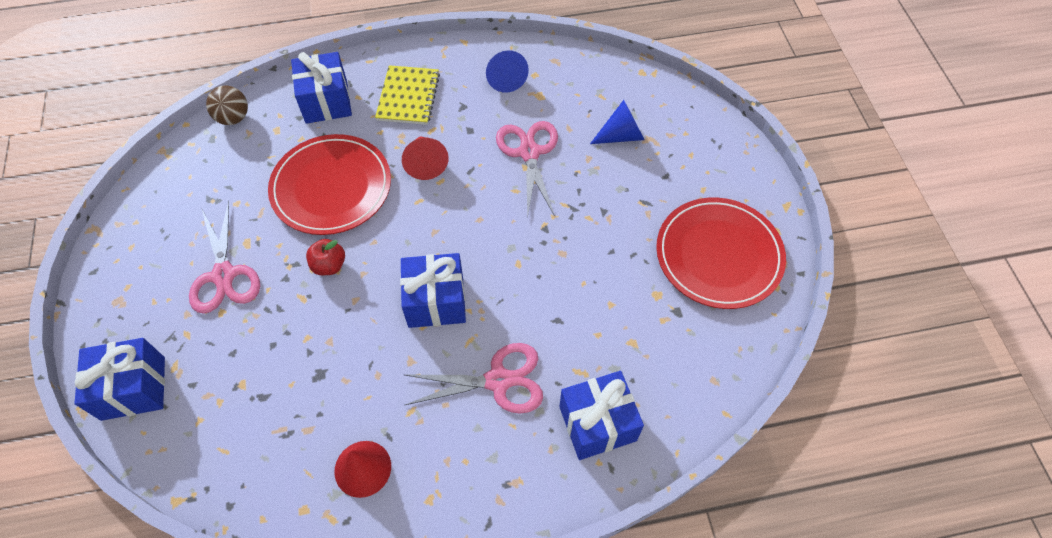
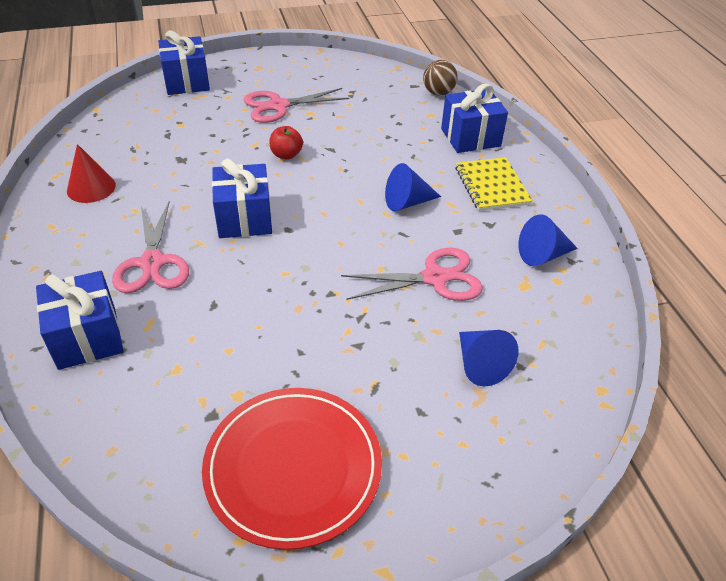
camera: 85 degrees right, 15 degrees down
(331, 187) = (370, 149): red plate -> none
(408, 97) = (491, 186): yellow notebook -> yellow notebook turned 75 degrees clockwise
(425, 163) = (407, 202): red cone -> blue cone

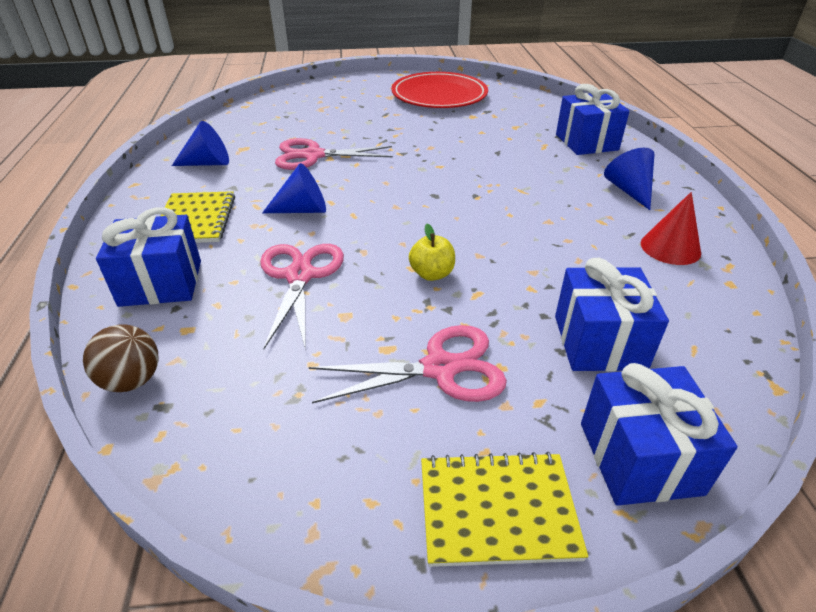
camera: 170 degrees left, 5 degrees down
(152, 263) = (559, 178): pink scissors -> pink scissors (300, 276)
(244, 218) = (480, 206): blue gift -> blue gift (599, 342)
(254, 66) = (497, 510): none -> yellow notebook
(286, 155) = (432, 274): red apple -> yellow apple
(480, 364) = (312, 117): blue cone -> blue cone (629, 191)

